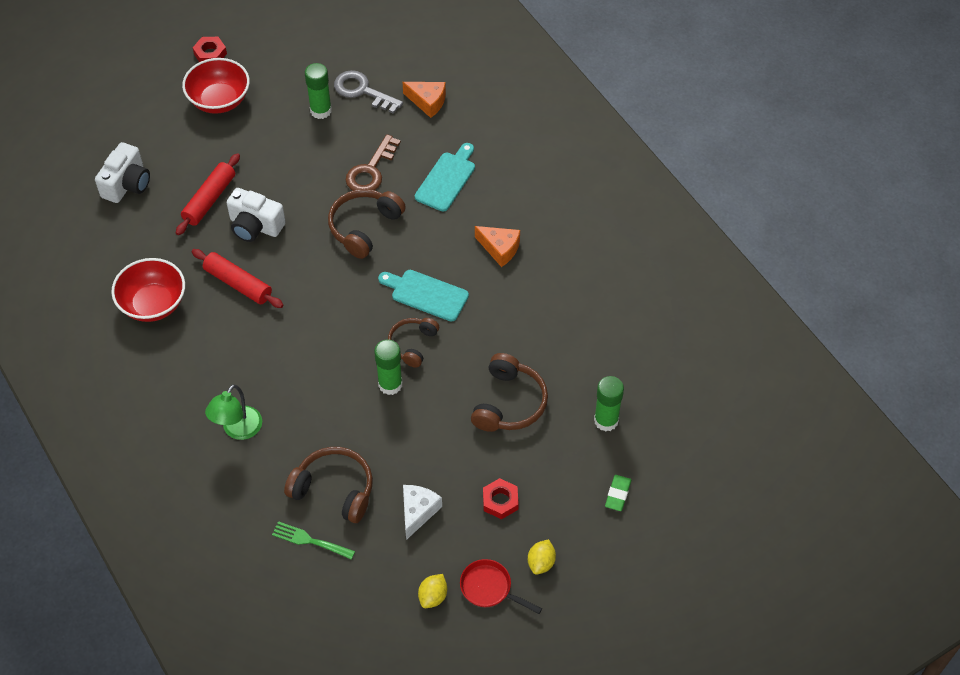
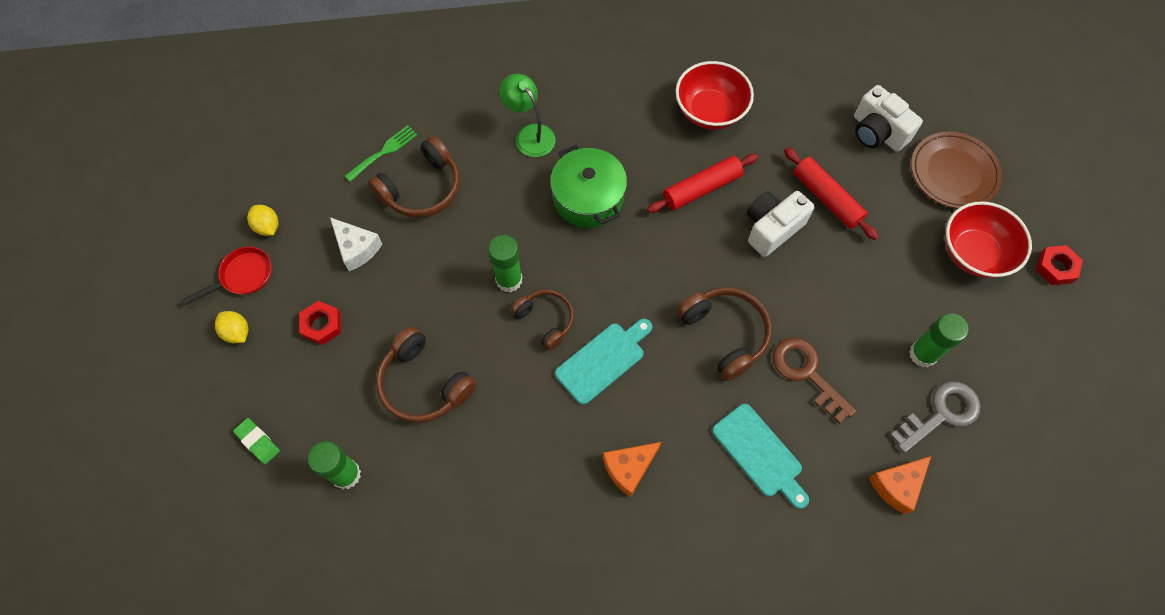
camera: 115 degrees right, 10 degrees up
(149, 128) = (953, 173): none -> brown plate
(285, 359) = (588, 198): none -> green pot

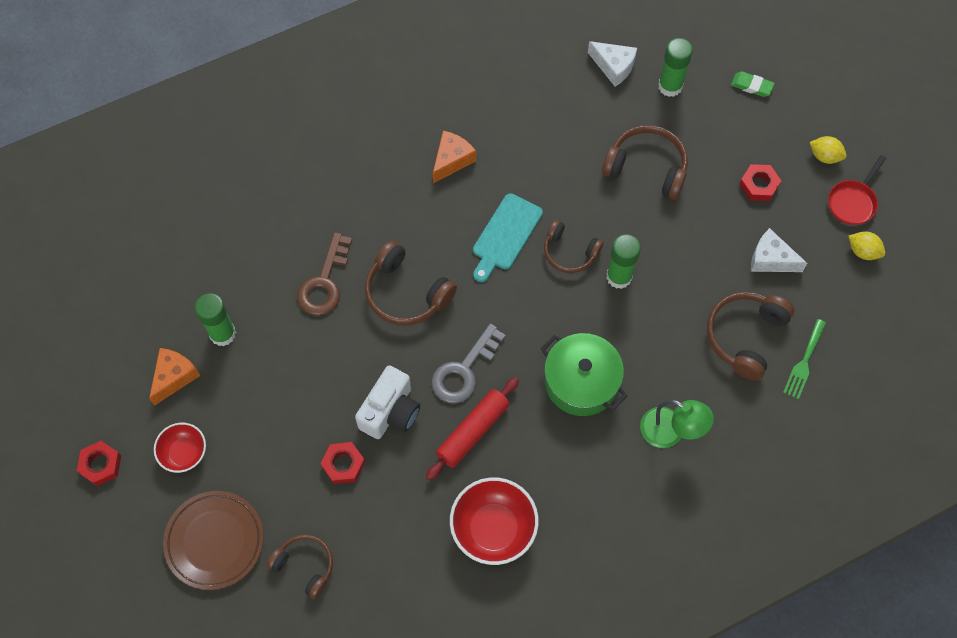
camera: 160 degrees right, 0 degrees up
(395, 525) = (614, 67): none -> white cheese
(759, 453) = (349, 205): turquoise cutting board -> none
(806, 373) = (324, 282): brown key -> brown key turned 75 degrees clockwise
(826, 198) = (343, 464): red rolling pin -> red nut
(877, 132) = (304, 566): white camera -> brown headphones
(897, 485) = (230, 217): orange cheese -> orange cheese (174, 377)
(941, 414) = (200, 286): grey key -> grey key (464, 371)
(974, 253) = (184, 453): red bowl -> red bowl, size x0.61

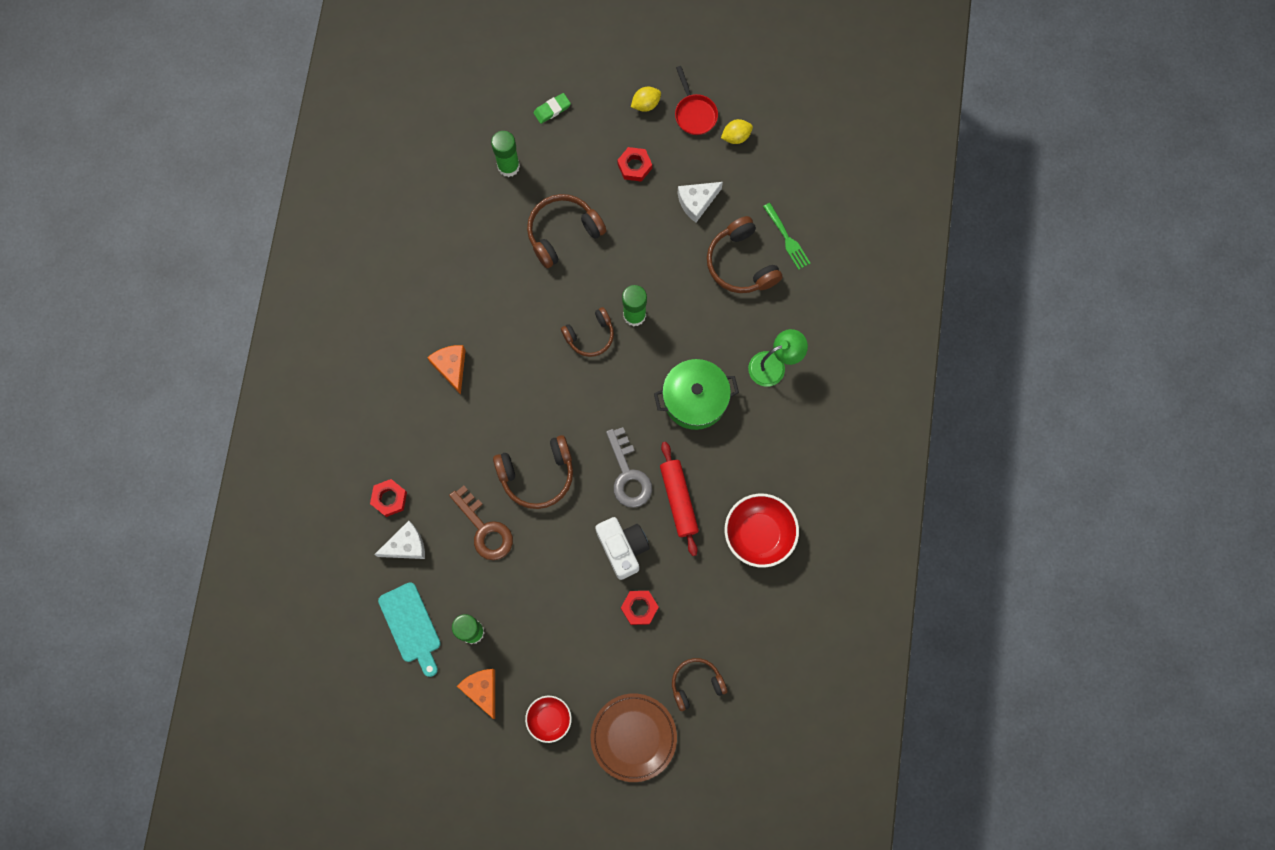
camera: 55 degrees left, 10 degrees up
(100, 465) = (515, 787): red nut -> red nut (389, 498)
(505, 235) = (543, 371): turquoise cutting board -> turquoise cutting board (411, 626)
(614, 67) = (461, 194): white cheese -> white cheese (406, 545)

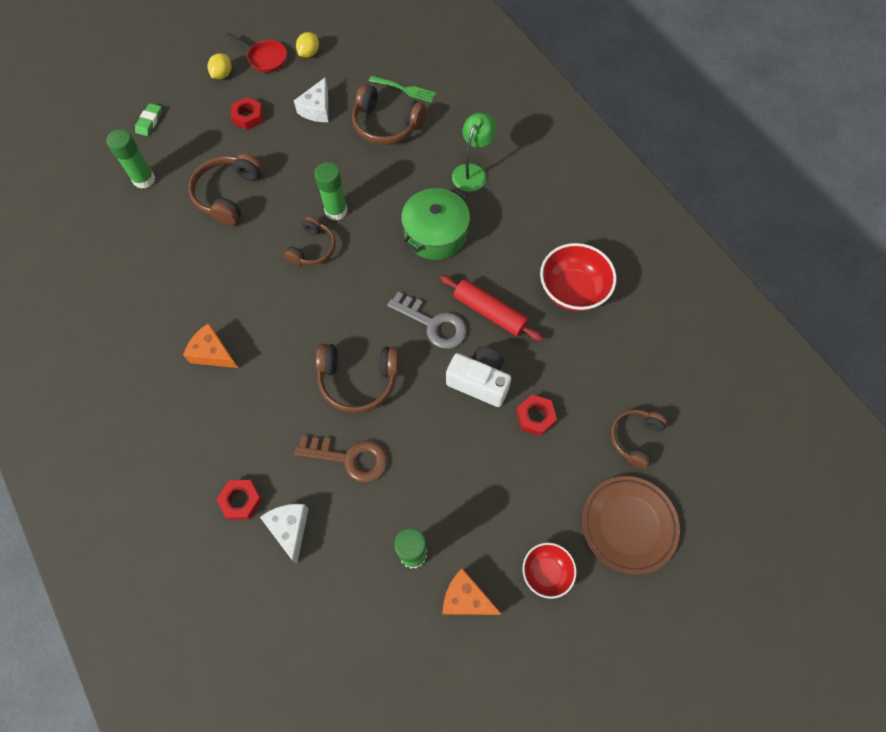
camera: 40 degrees left, 10 degrees down
(406, 545) = (289, 529): white cheese -> white cheese turned 45 degrees counterclockwise
(411, 626) = (352, 597): turquoise cutting board -> none
(537, 474) = (358, 380): brown headphones -> brown headphones turned 60 degrees clockwise

